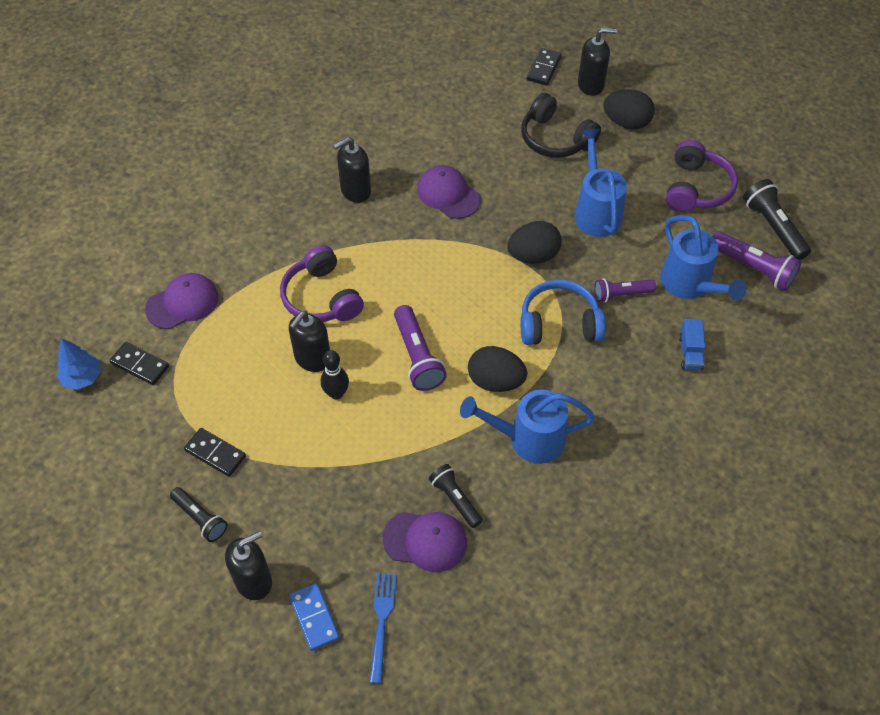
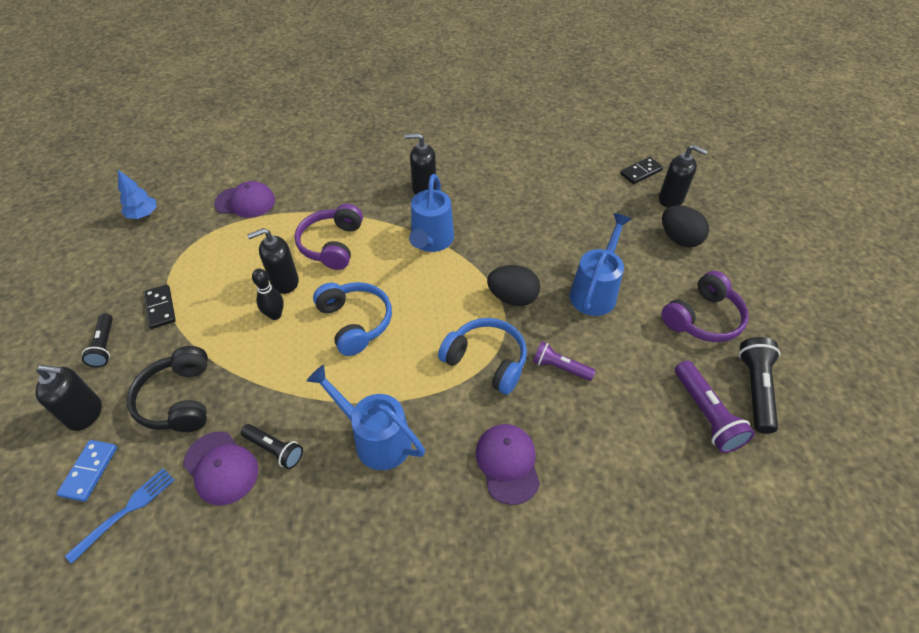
camera: 35 degrees right, 5 degrees down
(140, 365) = (181, 225): black domino -> none
(417, 357) = (355, 322): purple flashlight -> blue headphones
(448, 194) = (487, 222): purple cap -> purple cap (508, 463)
(455, 499) = (275, 449): black flashlight -> black flashlight turned 120 degrees clockwise
(495, 381) = (394, 376): black egg -> none
(555, 138) = (607, 223): black headphones -> black headphones (179, 399)
(690, 285) = (630, 394): blue watering can -> blue watering can (431, 241)
(690, 352) = (581, 453): blue truck -> none

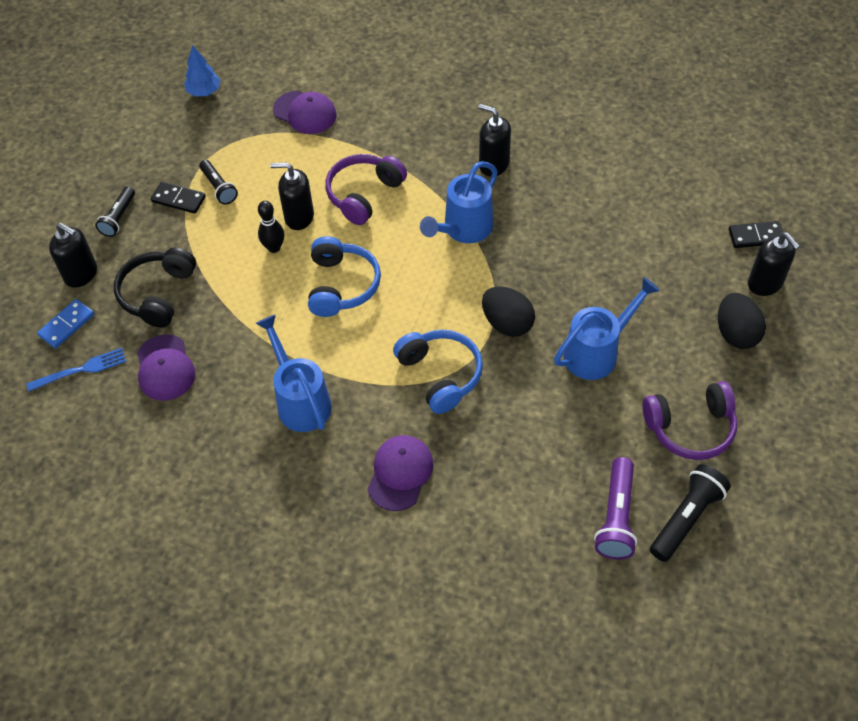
camera: 30 degrees right, 5 degrees up
(160, 308) = (179, 199): black domino -> black domino turned 75 degrees counterclockwise
(275, 449) = (214, 372): black flashlight -> black flashlight (219, 188)
(560, 367) = (506, 411): purple flashlight -> none

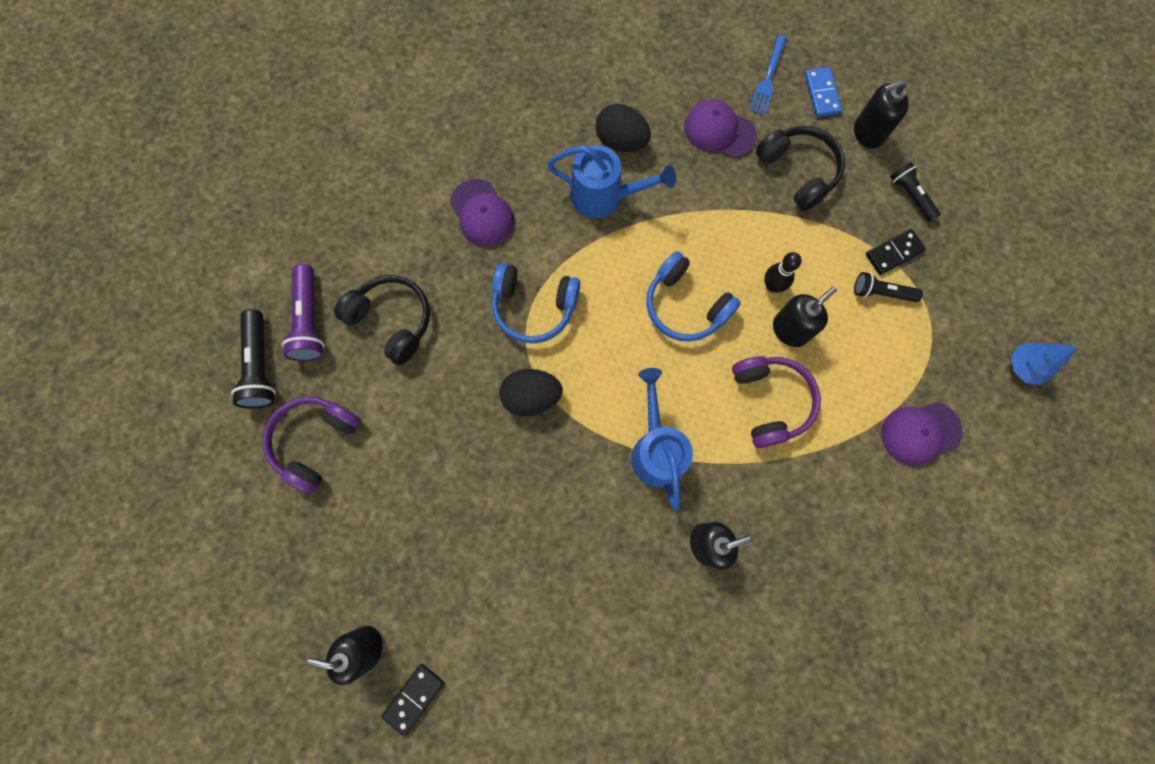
camera: 130 degrees right, 20 degrees up
(552, 459) = (392, 321): none -> black headphones
(597, 352) = (440, 439): blue watering can -> none
(616, 517) = (309, 321): purple flashlight -> purple flashlight turned 150 degrees counterclockwise
(736, 333) = (348, 567): black egg -> black egg (621, 141)

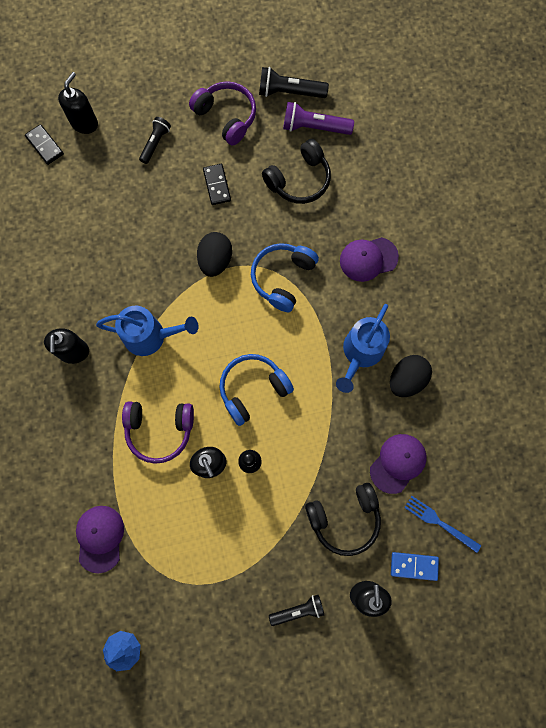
camera: 105 degrees right, 0 degrees up
(881, 292) = (220, 550): black flashlight -> black flashlight (155, 143)
(894, 253) = (251, 574): black domino -> black domino (217, 185)

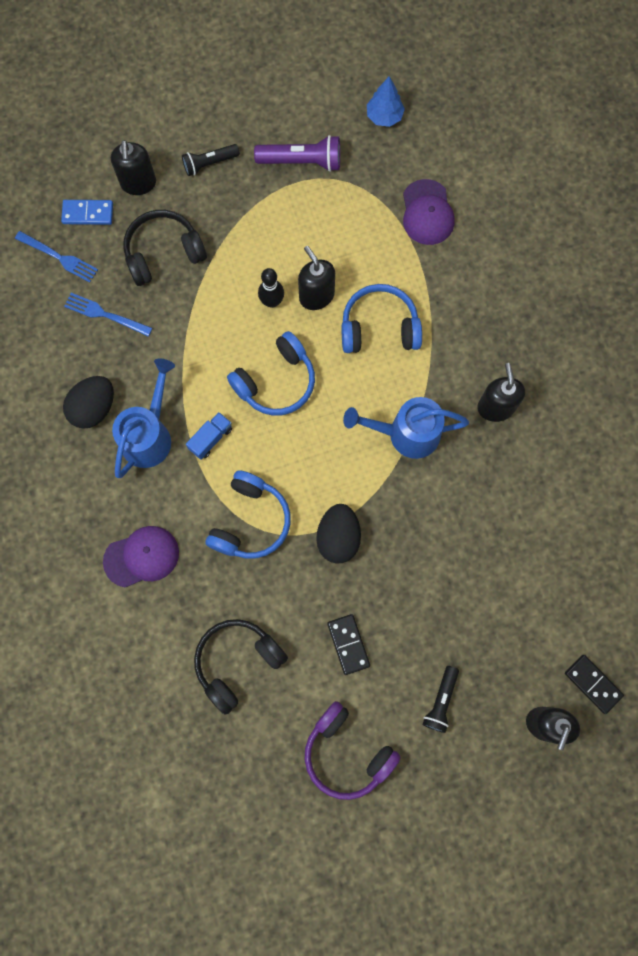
camera: 175 degrees right, 0 degrees up
(160, 430) = (379, 327): purple headphones -> blue headphones
(289, 92) = (260, 802): black flashlight -> none
(310, 346) = (211, 438): none -> blue truck
(314, 127) = (221, 747): purple flashlight -> purple flashlight (302, 161)
(398, 463) = (104, 314): purple cap -> blue fork

